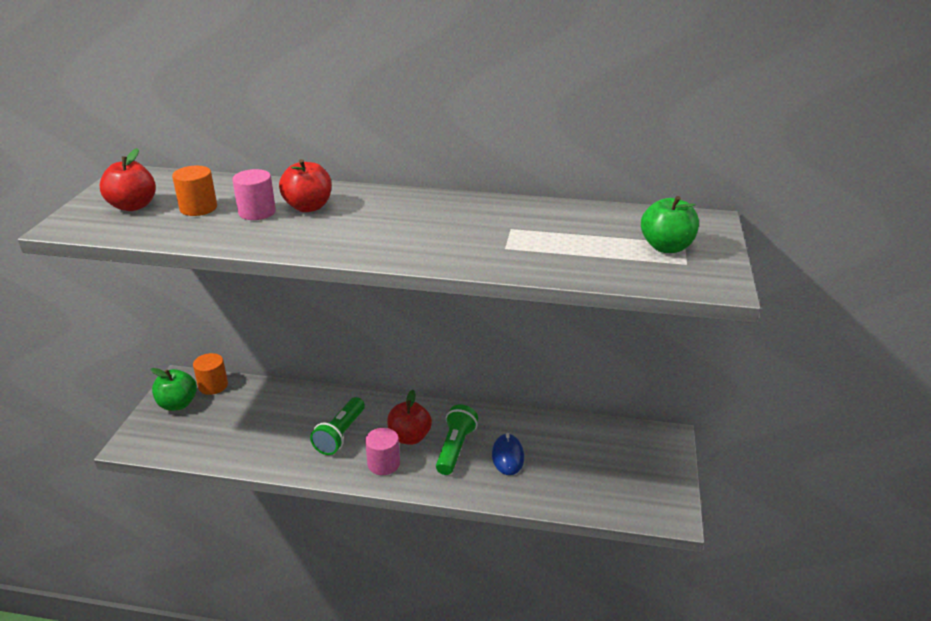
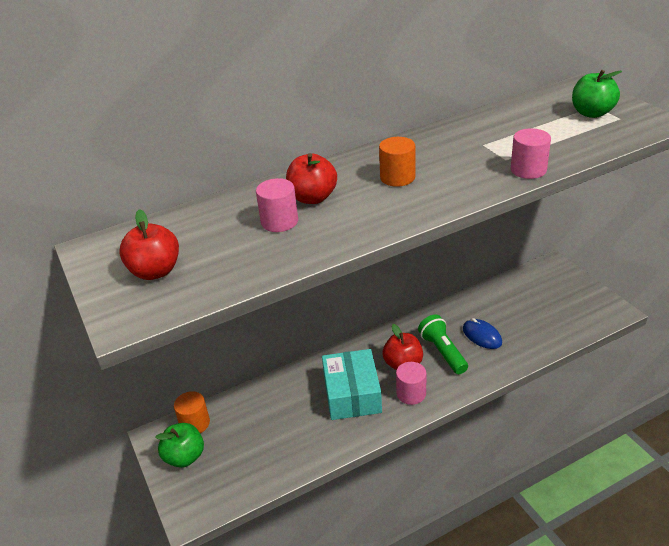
camera: 35 degrees left, 5 degrees up
(198, 208) = (221, 243): orange cylinder -> orange cylinder (397, 177)
(340, 435) = (352, 394): green flashlight -> turquoise box
(505, 264) = (528, 170): none -> pink cylinder

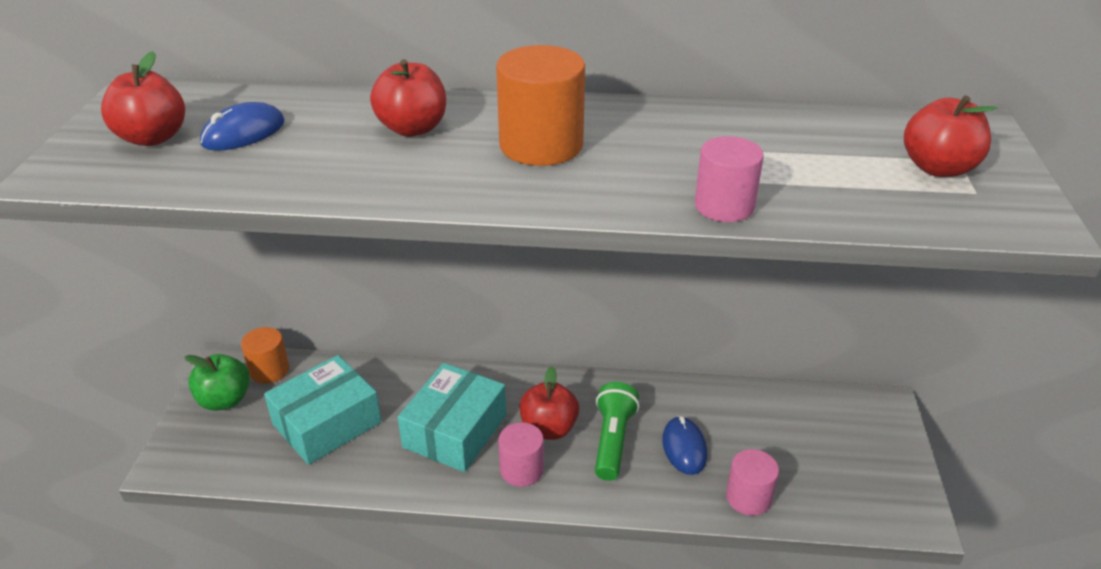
camera: 30 degrees right, 0 degrees up
(212, 243) = (243, 133): none -> blue mouse
(269, 433) = (327, 423): none -> turquoise box
(279, 222) = (339, 139): pink cylinder -> pink cylinder (748, 497)
(397, 177) = (541, 145): orange cylinder -> orange cylinder, size x1.55
(591, 113) = (938, 168): green apple -> red apple

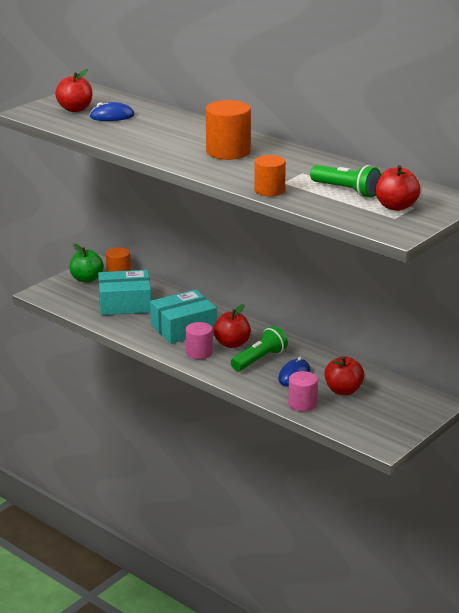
camera: 35 degrees right, 10 degrees down
(412, 128) = (182, 132): red apple -> red apple (343, 390)
(724, 206) = (269, 190): pink cylinder -> orange cylinder
(827, 162) = (346, 191): none -> green flashlight

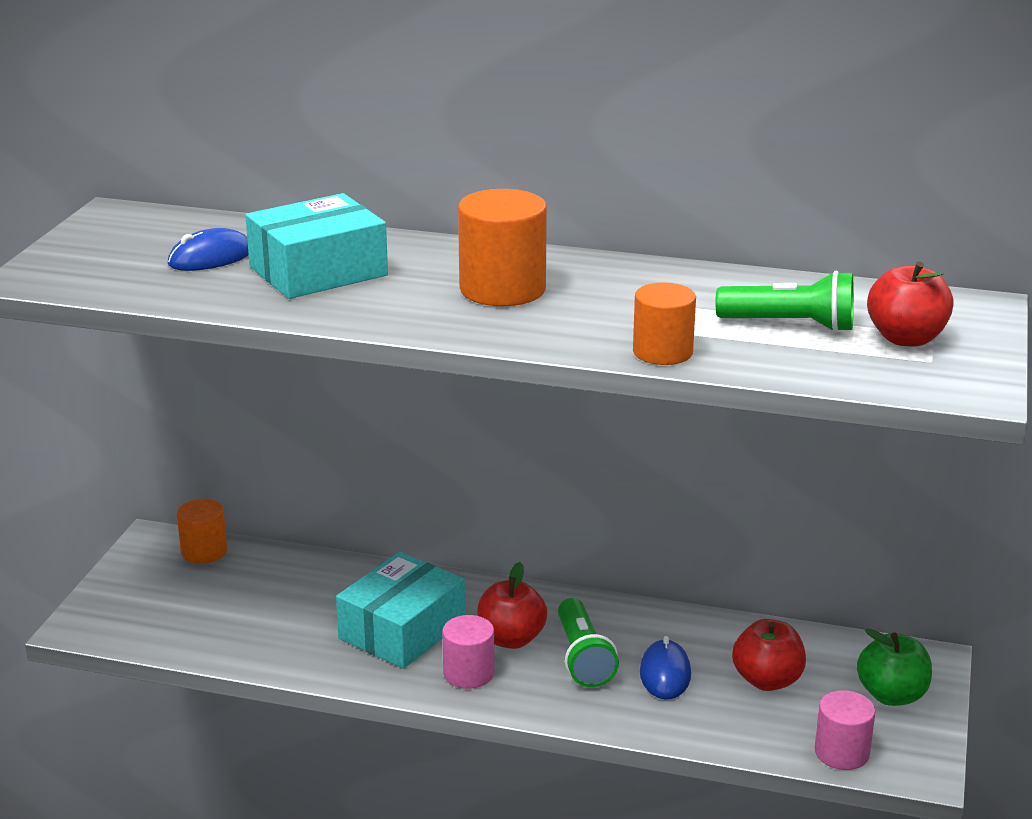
camera: 25 degrees left, 0 degrees up
(75, 109) = (123, 255): red apple -> none
(86, 279) = (150, 574): green apple -> green apple (891, 695)
(125, 304) = (259, 607): turquoise box -> turquoise box (318, 271)
(259, 359) = (583, 658): green flashlight -> green flashlight turned 150 degrees clockwise
(302, 404) = (724, 727): pink cylinder -> pink cylinder (842, 752)

